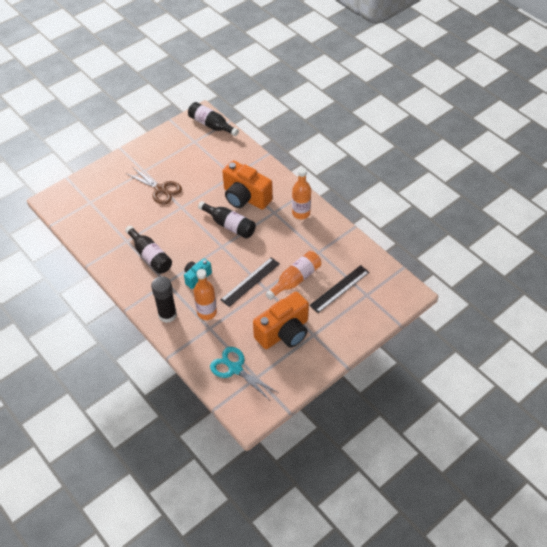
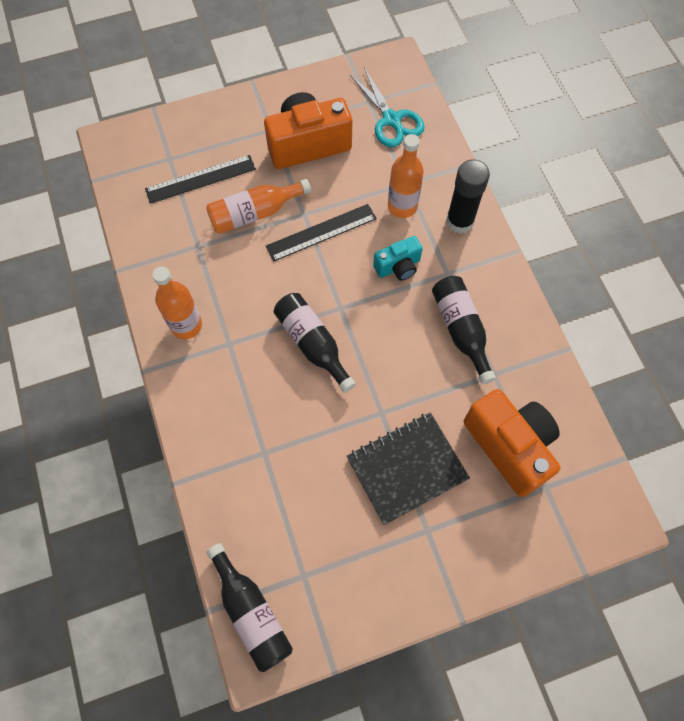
camera: 160 degrees left, 15 degrees up
(160, 189) = (407, 468): brown scissors -> black notebook
(245, 197) = (262, 392): orange camera -> orange camera (509, 446)

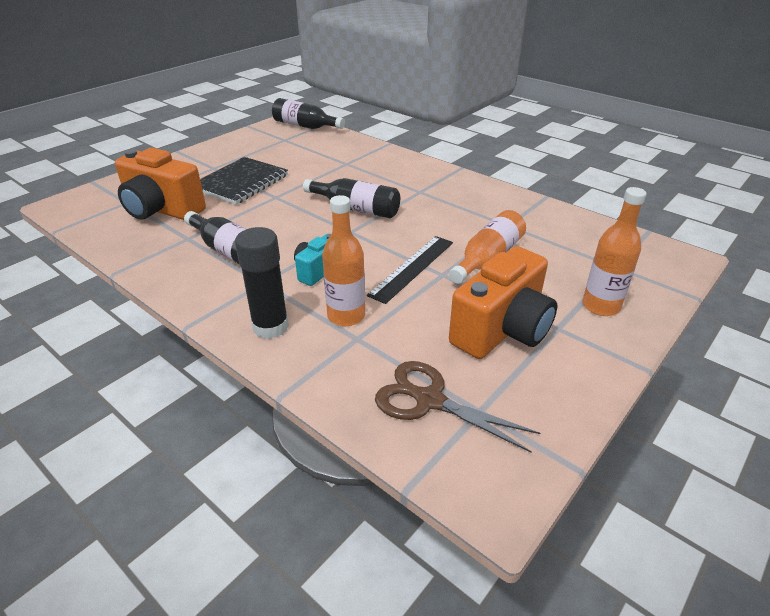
camera: 150 degrees right, 30 degrees down
(186, 325) = (460, 189): orange bottle -> orange bottle (600, 306)
(200, 179) = (566, 263): black ruler -> none
(391, 120) = (429, 400): turquoise scissors -> brown scissors

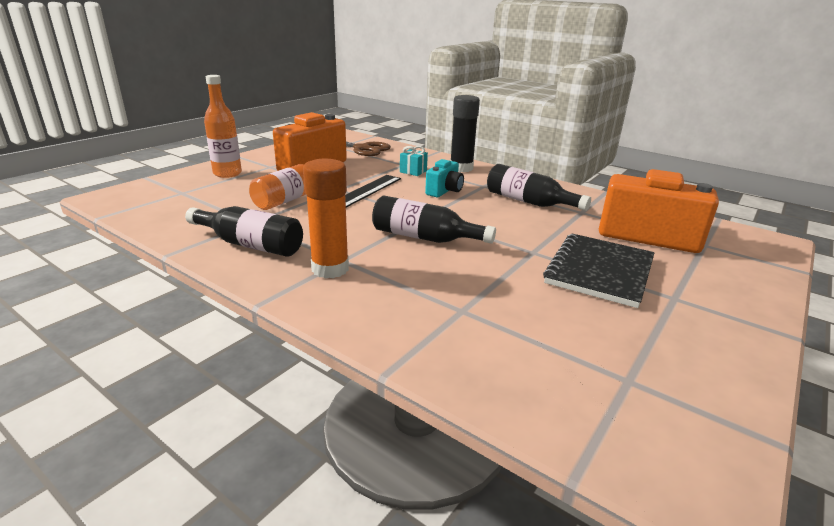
camera: 175 degrees right, 10 degrees down
(305, 126) = (626, 446): black bottle -> black bottle (250, 245)
(346, 316) = (413, 171): orange bottle -> turquoise gift
(427, 185) = (330, 269): none -> orange glue stick

